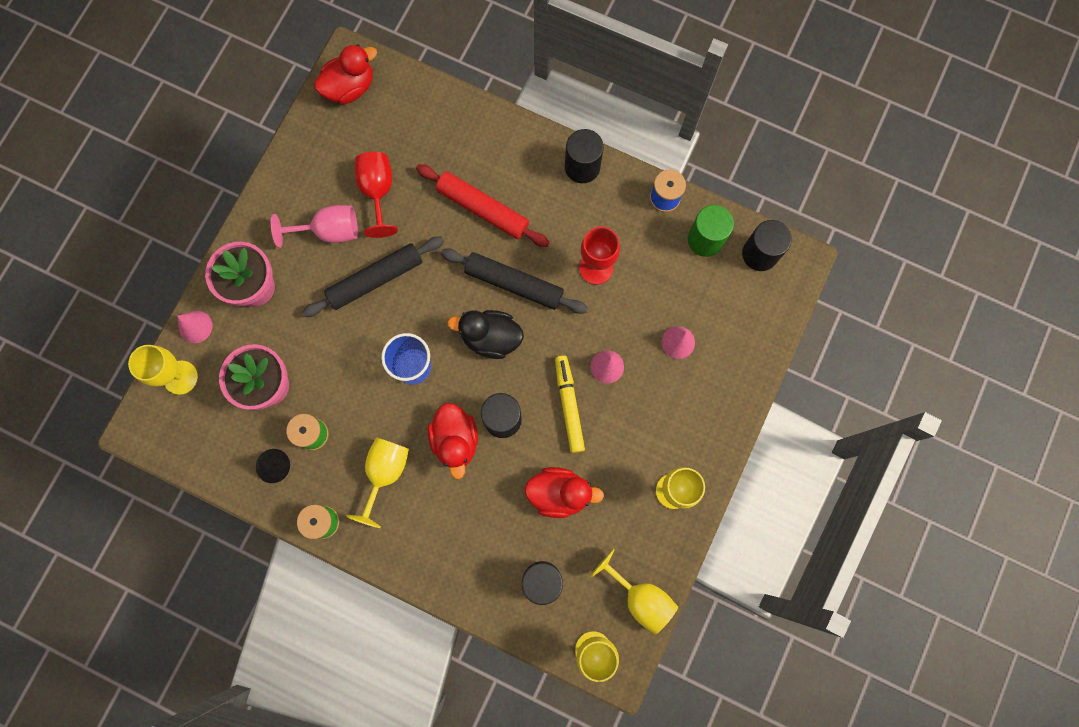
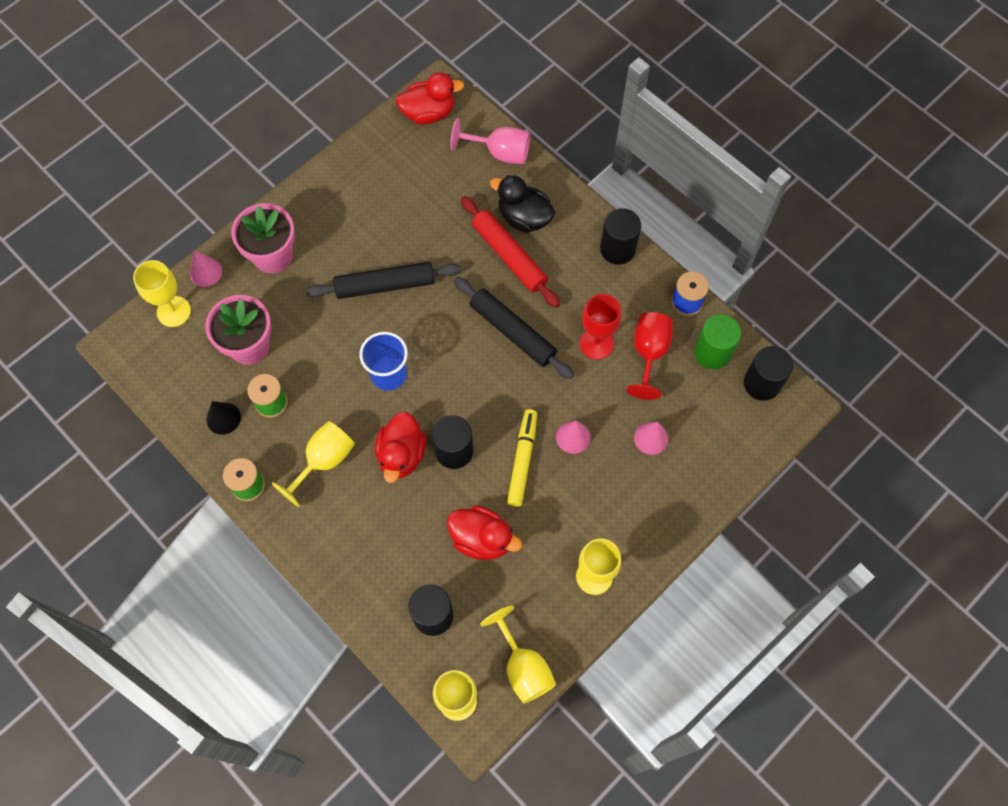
camera: 20 degrees right, 10 degrees down
(329, 231) = (360, 229): pink goblet -> pink goblet (499, 152)
(378, 192) = (418, 210): red goblet -> red goblet (649, 353)
(490, 338) = (471, 373): black duck -> black duck (524, 217)

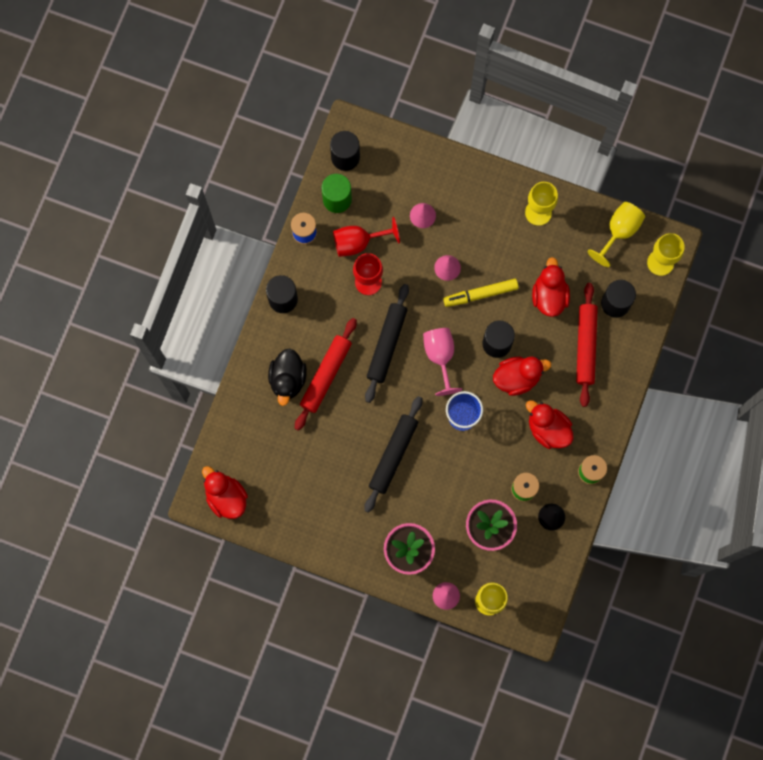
camera: 115 degrees left, 10 degrees up
(323, 461) = (548, 429): yellow goblet -> red duck
(385, 285) = (393, 455): black rolling pin -> black rolling pin turned 60 degrees clockwise
(398, 553) = (585, 346): none -> red rolling pin
(499, 152) = (238, 424): pink goblet -> pink goblet (440, 356)

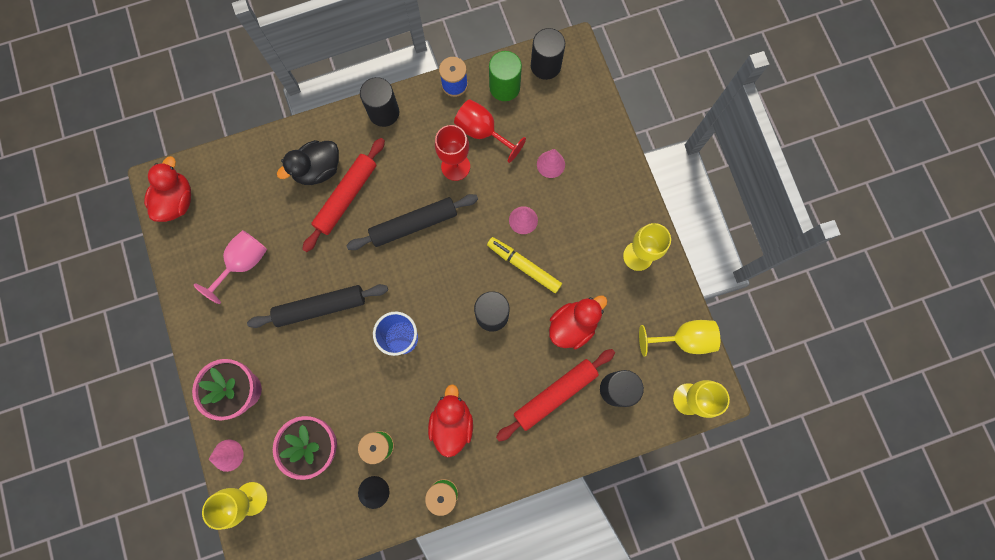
camera: 50 degrees right, 0 degrees up
(326, 375) = (346, 197): red rolling pin -> red rolling pin turned 45 degrees counterclockwise
(440, 356) = (440, 276): pink goblet -> pink goblet (243, 263)
(517, 378) = (476, 357): red duck -> none

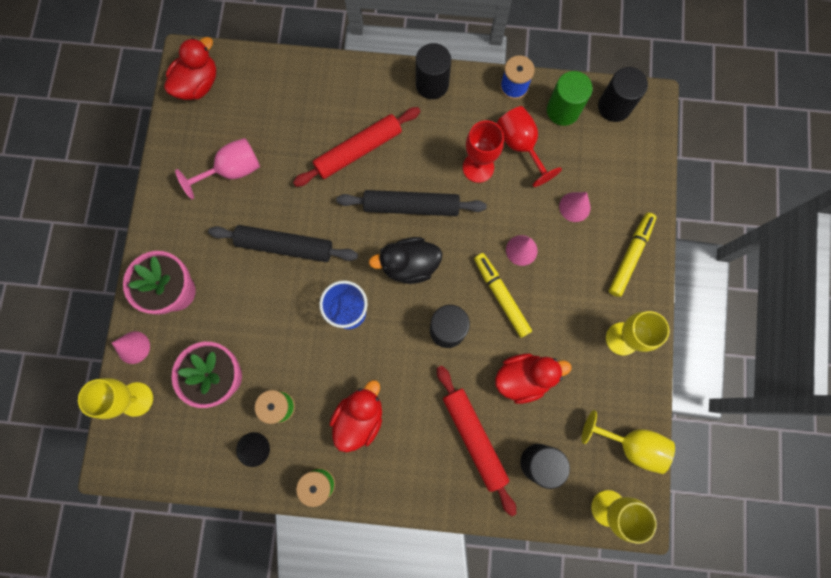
camera: 25 degrees right, 0 degrees up
(318, 170) = (343, 112): black duck -> black duck (409, 265)
(555, 394) = (474, 438): red rolling pin -> red rolling pin turned 75 degrees clockwise
(614, 185) = (630, 256): none -> yellow marker

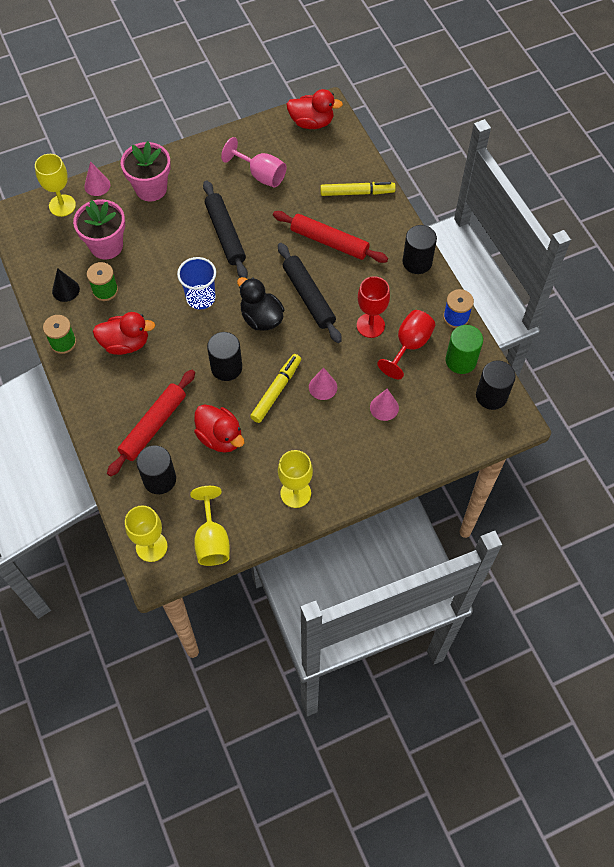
camera: 60 degrees right, 15 degrees down
(630, 256) = (369, 467): yellow marker -> yellow marker (357, 193)

